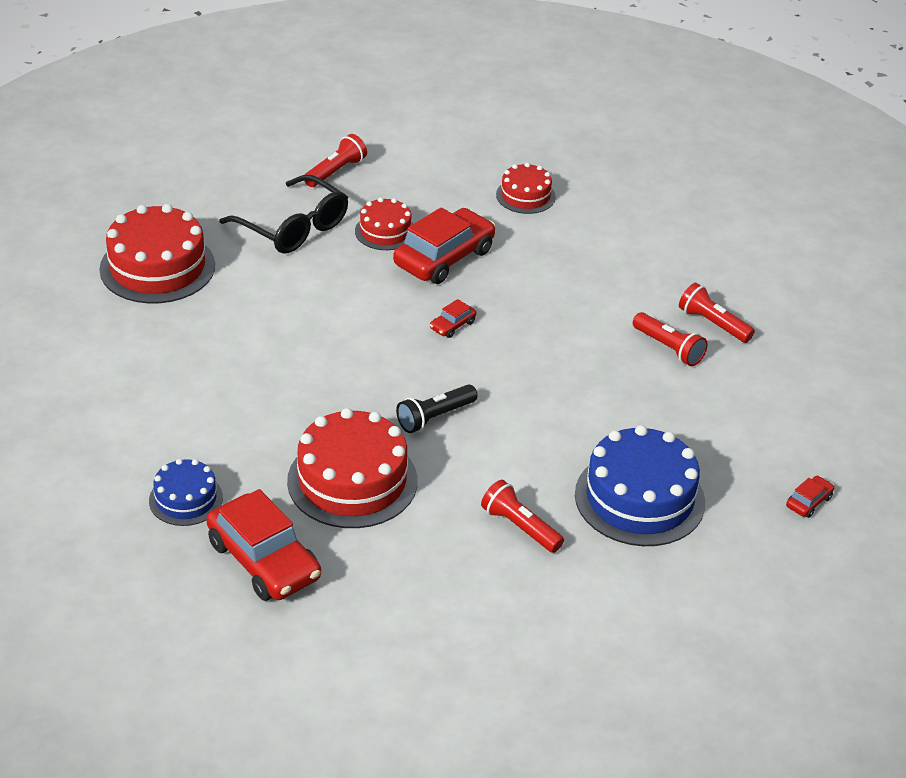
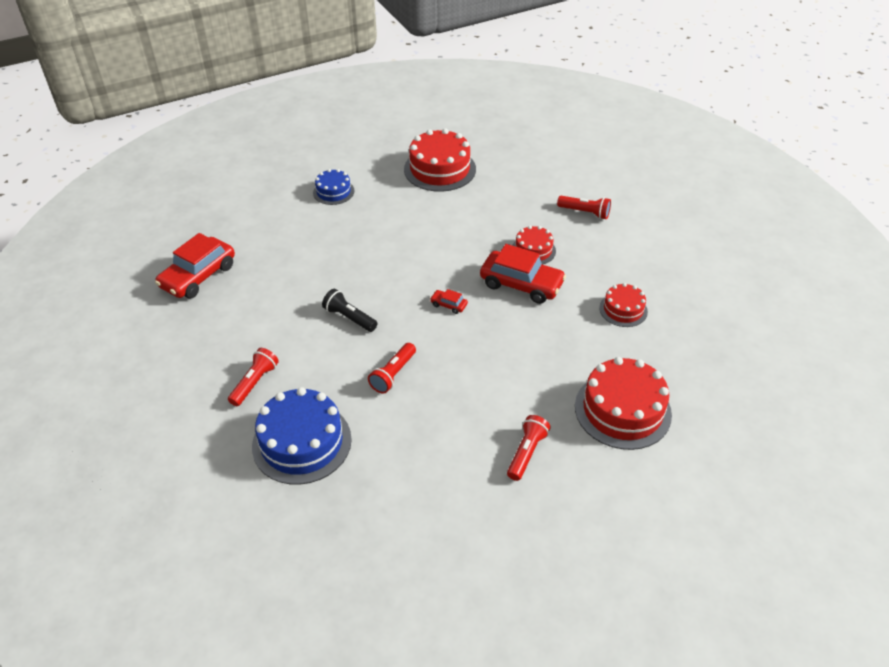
camera: 75 degrees right, 5 degrees up
(186, 499) = (241, 234): blue cake -> blue cake (333, 192)
(292, 227) = (512, 209): black glasses -> none
(352, 481) = (276, 295): red cake -> red cake (622, 410)
(668, 348) = (481, 429): red flashlight -> red flashlight (393, 374)
(808, 502) = (329, 553): red car -> none

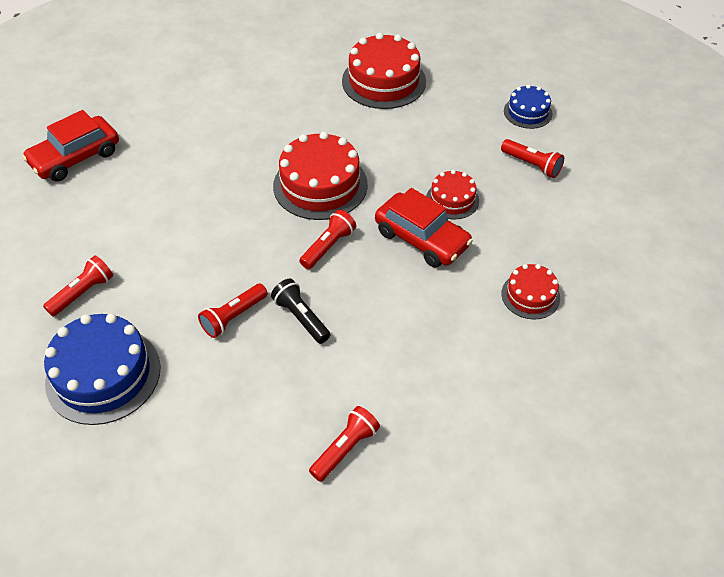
camera: 15 degrees right, 5 degrees up
(333, 192) = (256, 87): blue cake -> blue cake (528, 112)
(349, 318) = (213, 239): black flashlight -> black flashlight (301, 317)
(448, 305) = (328, 247): red car -> red flashlight
(622, 410) = (480, 423): red cake -> red cake (320, 185)

